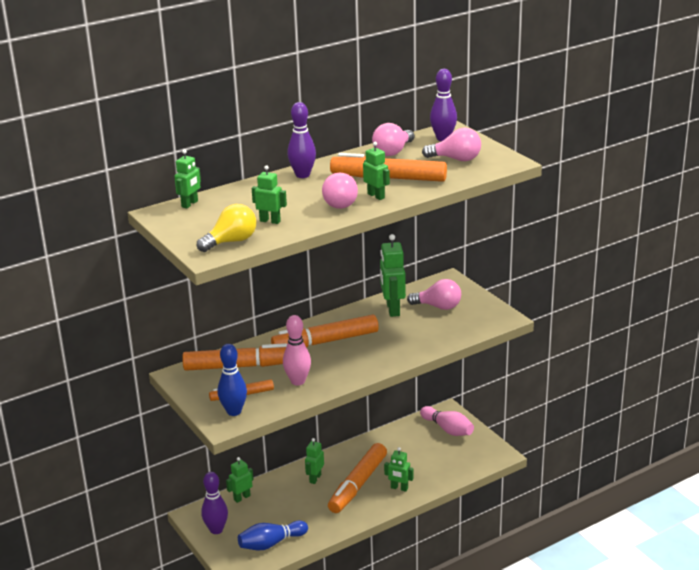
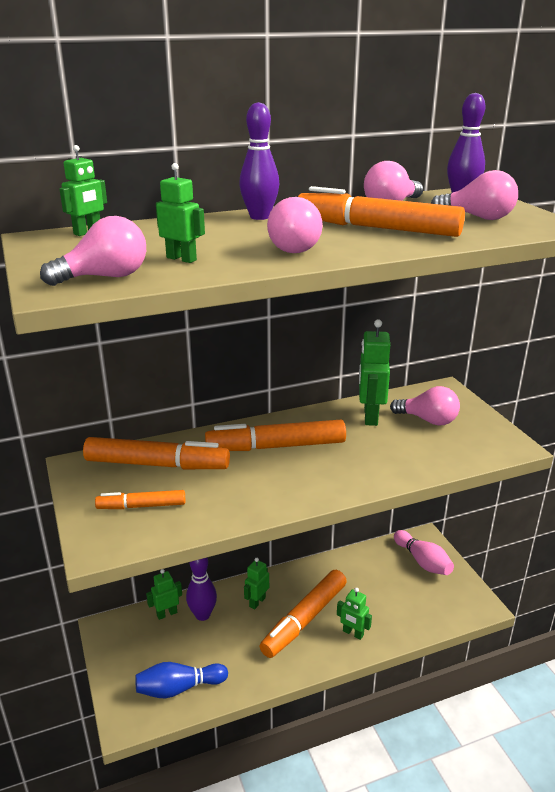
camera: 10 degrees right, 0 degrees up
(216, 530) = (122, 654): purple bowling pin -> purple bowling pin (202, 615)
(231, 241) = (105, 277): yellow light bulb -> pink light bulb
(234, 411) = (120, 529): blue bowling pin -> none
(298, 381) = (222, 497): pink bowling pin -> none
(376, 196) = (352, 245): green robot -> none

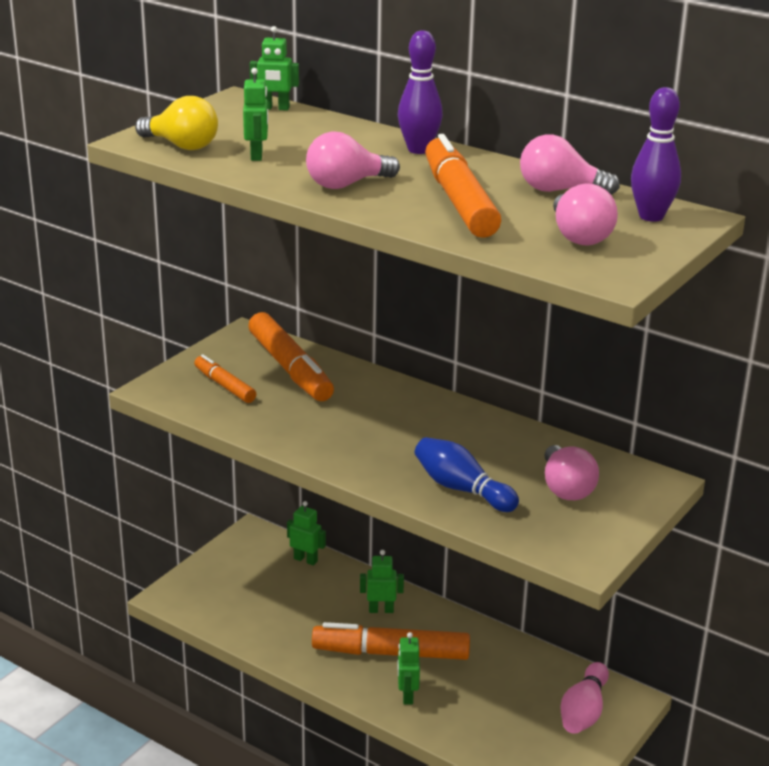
camera: 55 degrees right, 0 degrees up
(105, 277) = (181, 146): pink light bulb -> yellow light bulb
(179, 688) = (228, 609): blue bowling pin -> blue bowling pin (461, 489)
(202, 615) = (327, 582): purple bowling pin -> none
(276, 446) = (393, 415): orange marker -> none
(370, 416) = (524, 450): green robot -> none

